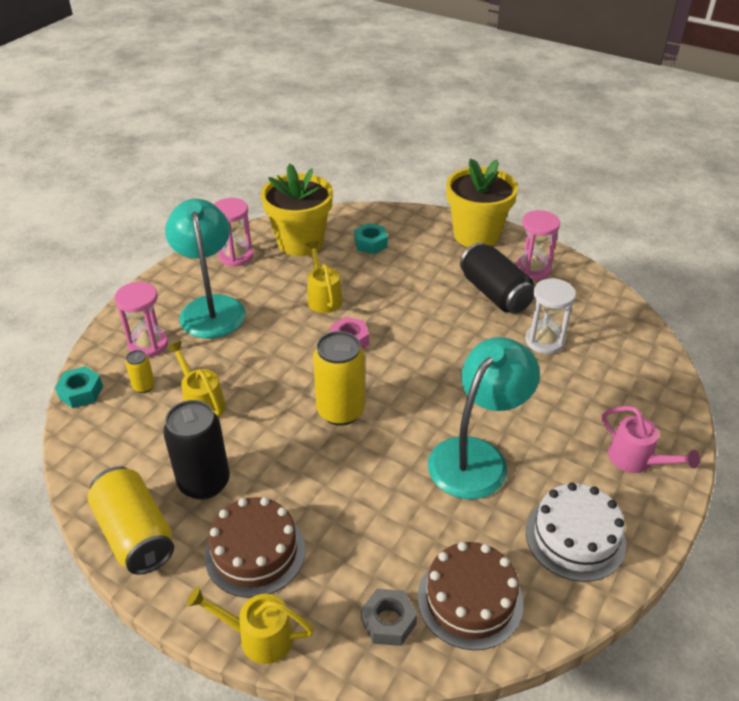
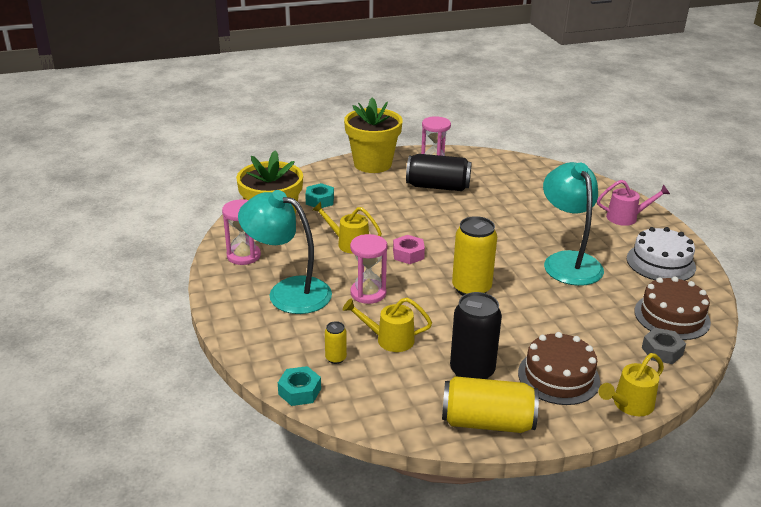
camera: 50 degrees left, 10 degrees down
(148, 344) = (289, 337): pink hourglass -> pink hourglass (368, 293)
(544, 341) = (502, 194): white hourglass -> none

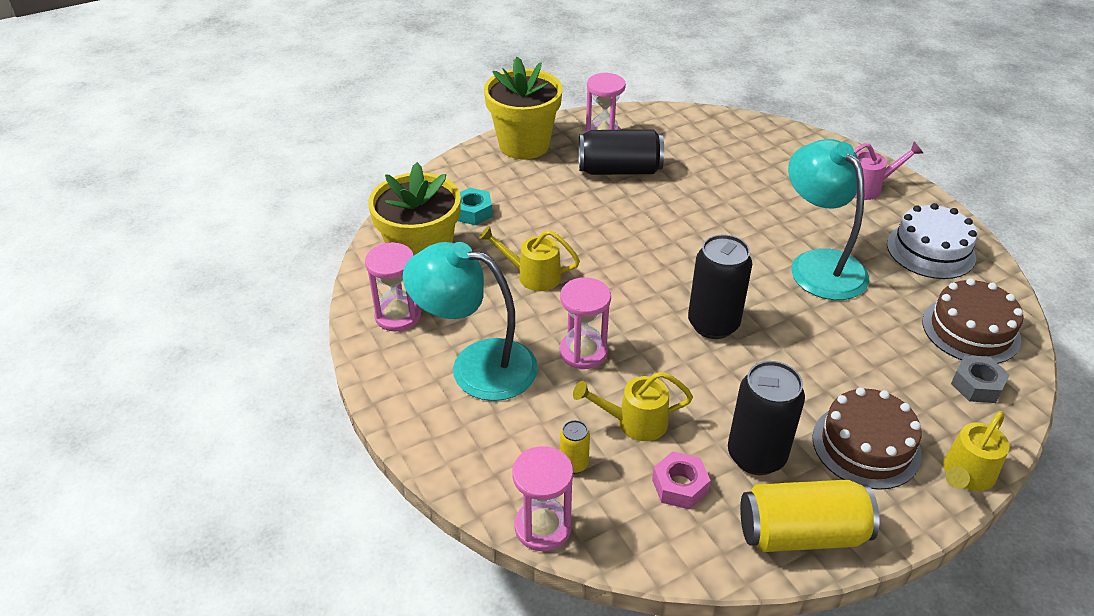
camera: 10 degrees left, 10 degrees up
(299, 391) = (543, 527): turquoise nut -> pink hourglass
(408, 254) = (615, 282): pink nut -> pink nut (679, 486)
(471, 288) = (713, 324): yellow can -> black can

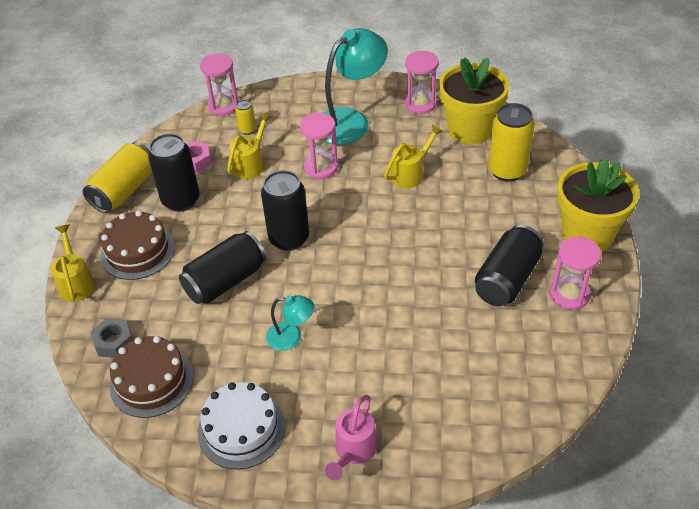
camera: 125 degrees right, 5 degrees up
(473, 212) = (507, 171): turquoise nut -> yellow can
(816, 343) = (225, 281): none -> black can
(819, 264) = (291, 337): turquoise lamp -> turquoise lamp, size x0.50

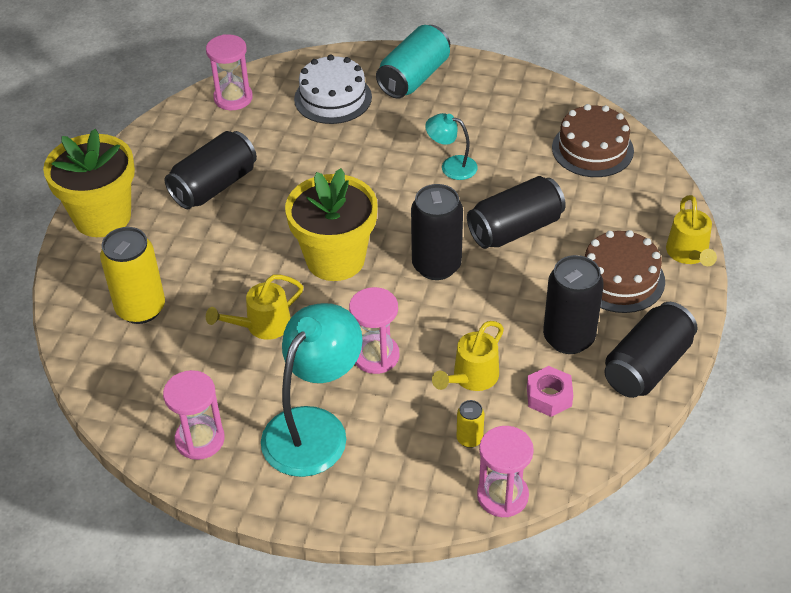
camera: 170 degrees left, 0 degrees up
(114, 342) = (634, 187): grey nut -> none
(124, 190) = (647, 366): yellow can -> black can
(241, 429) = (508, 103): white cake -> white cake (333, 98)
(350, 121) = (314, 427): turquoise lamp -> turquoise lamp turned 150 degrees clockwise
(353, 451) = (414, 77): pink watering can -> turquoise can
(470, 129) = (153, 380): yellow flower pot -> yellow flower pot (335, 259)
(569, 294) = (161, 163): pink hourglass -> pink hourglass (233, 98)

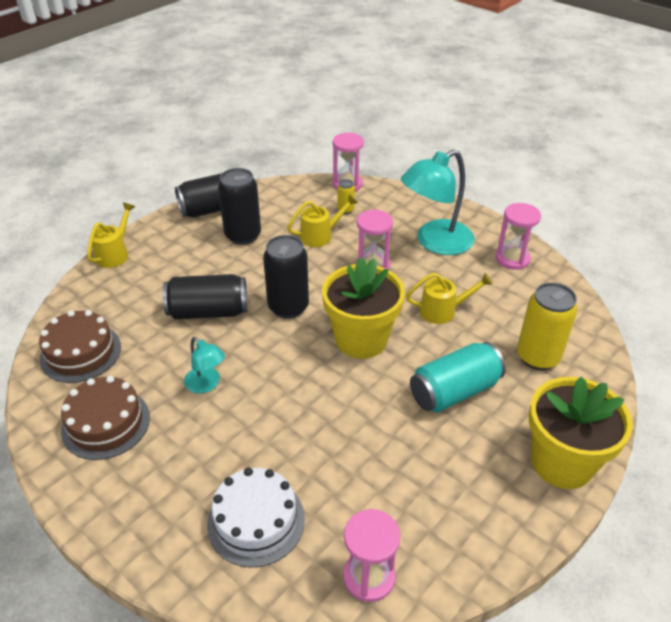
camera: 155 degrees left, 5 degrees down
(214, 186) = (437, 453): black can -> none
(414, 77) = (150, 511): turquoise can -> turquoise can (454, 391)
(549, 396) = (283, 213): pink nut -> none
(619, 279) = (175, 255): brown cake -> brown cake (106, 423)

